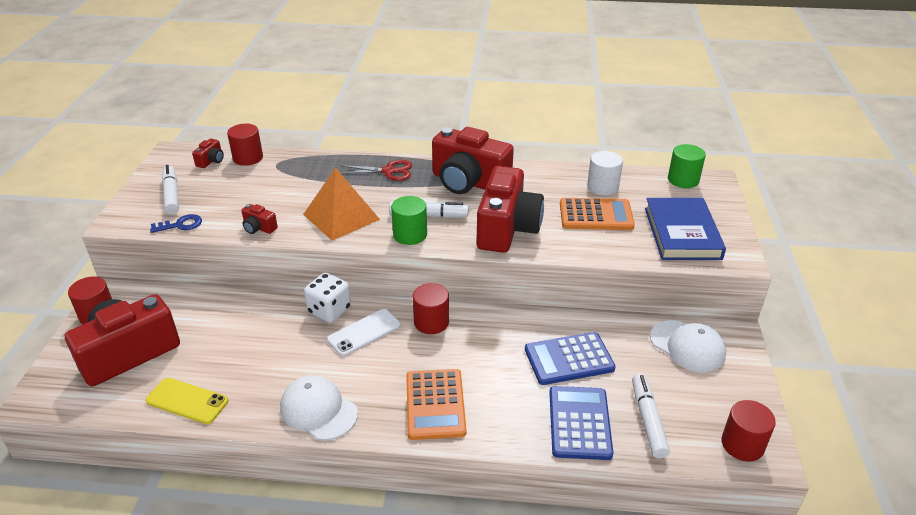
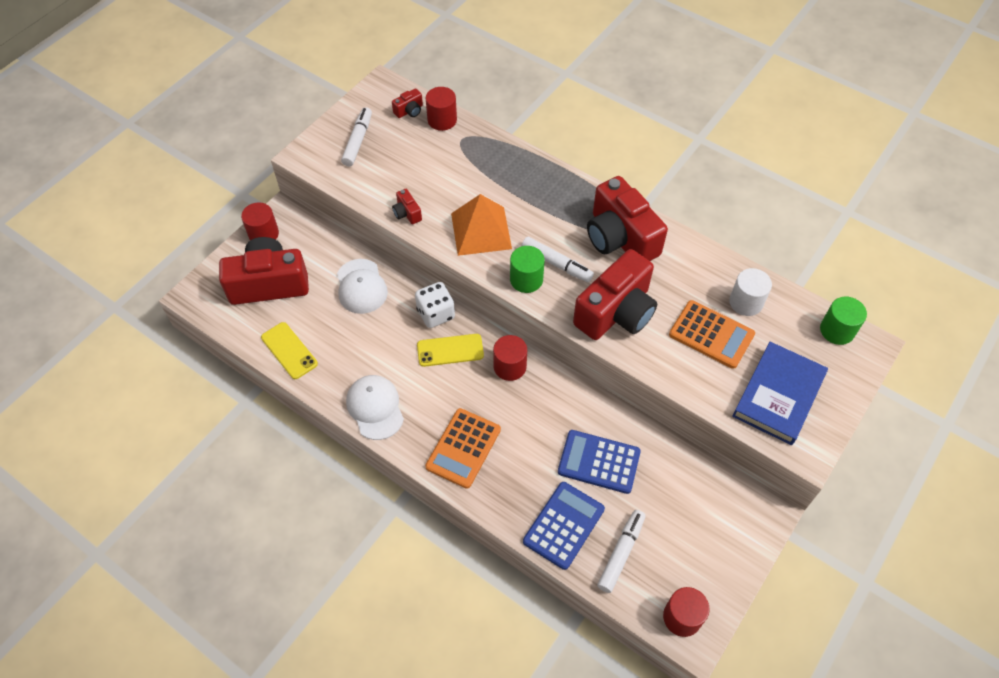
camera: 30 degrees right, 20 degrees up
(180, 225) = (348, 181): blue key -> none
(364, 332) = (450, 350): white phone -> yellow phone
(389, 171) = (556, 191): red scissors -> none
(687, 346) = (713, 503): white cap -> white cap (361, 286)

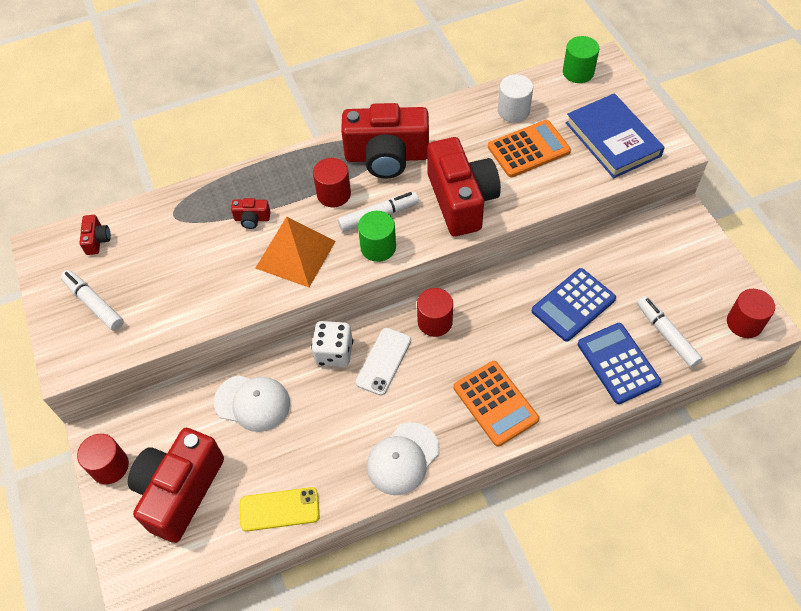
camera: 55 degrees left, 0 degrees up
(375, 408) = (403, 459): white cap -> white cap turned 60 degrees counterclockwise
(407, 213) = (224, 305): red camera -> red camera (252, 219)
(442, 120) = (135, 219): red cylinder -> red cylinder (334, 194)
(450, 350) = (383, 361): yellow phone -> white phone

